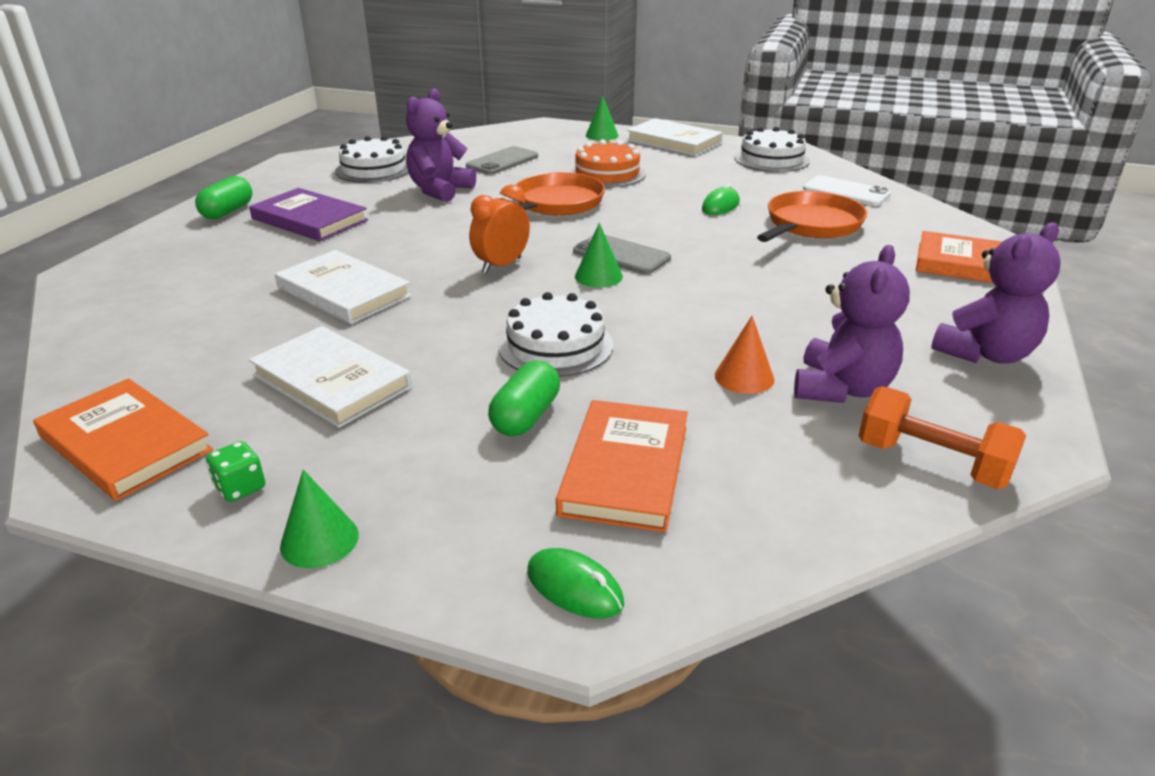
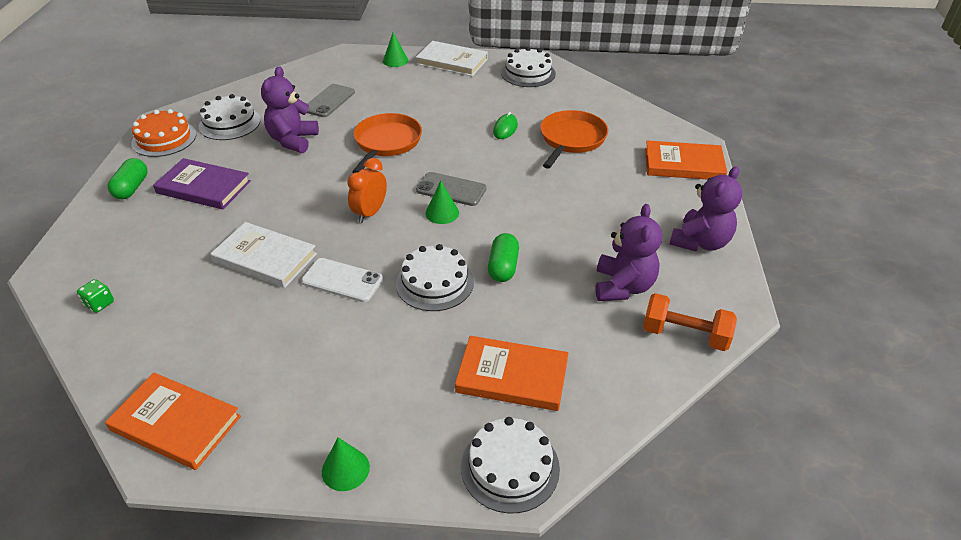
camera: 15 degrees left, 10 degrees up
(240, 488) = (275, 441): green dice -> green dice (99, 304)
(331, 381) = (294, 342): white book -> none
(525, 416) = (436, 347): green capsule -> green capsule (503, 267)
(574, 587) = (510, 467): green mouse -> white cake
(607, 173) = (414, 104): orange cake -> orange cake (164, 139)
(625, 469) = (512, 376): orange book -> orange book turned 75 degrees counterclockwise
(744, 377) = (562, 288): orange cone -> none
(846, 192) = (587, 102): white phone -> white phone (342, 280)

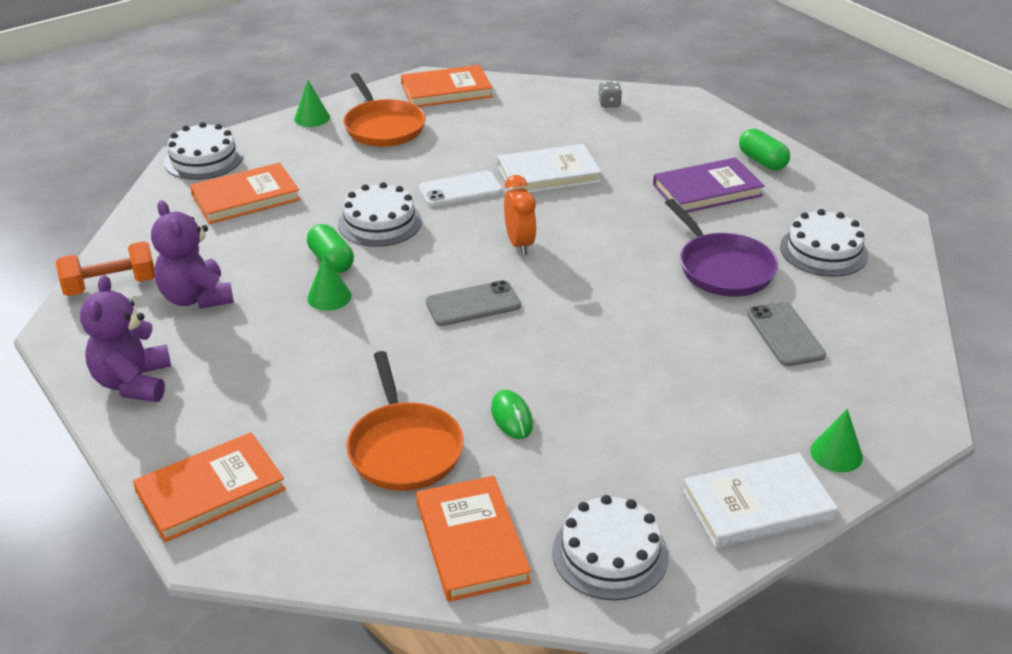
camera: 140 degrees right, 5 degrees down
(99, 304) = (609, 104): green dice -> grey dice
(164, 139) = (842, 205): orange cake -> none
(293, 140) = (723, 268): purple teddy bear -> purple pan
(386, 143) = (623, 318): orange pan -> orange pan (383, 127)
(442, 213) = (450, 277): green cone -> green cone (329, 297)
(578, 97) = (472, 542): none -> orange book

